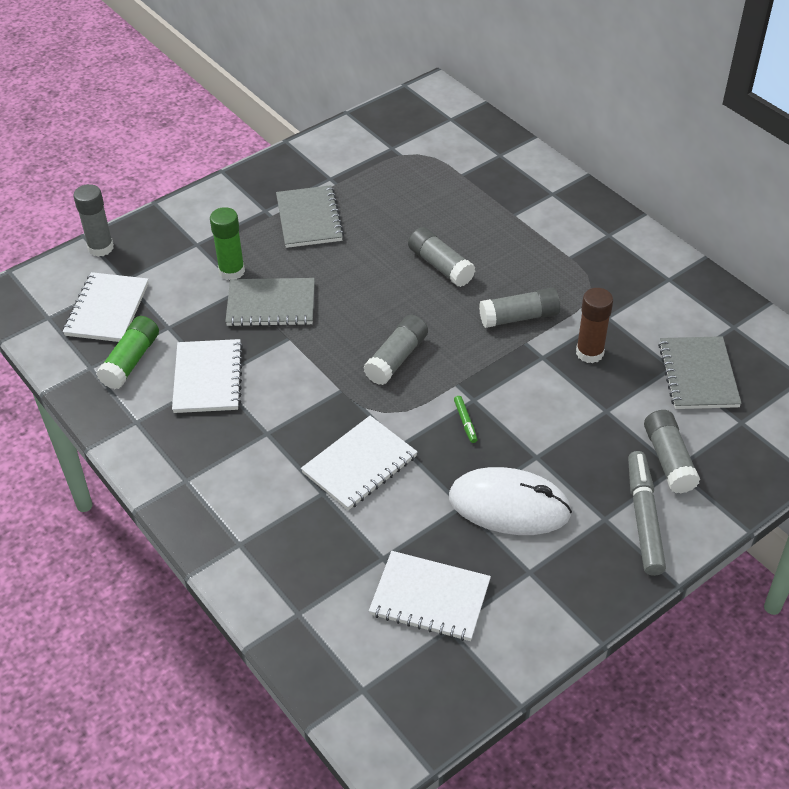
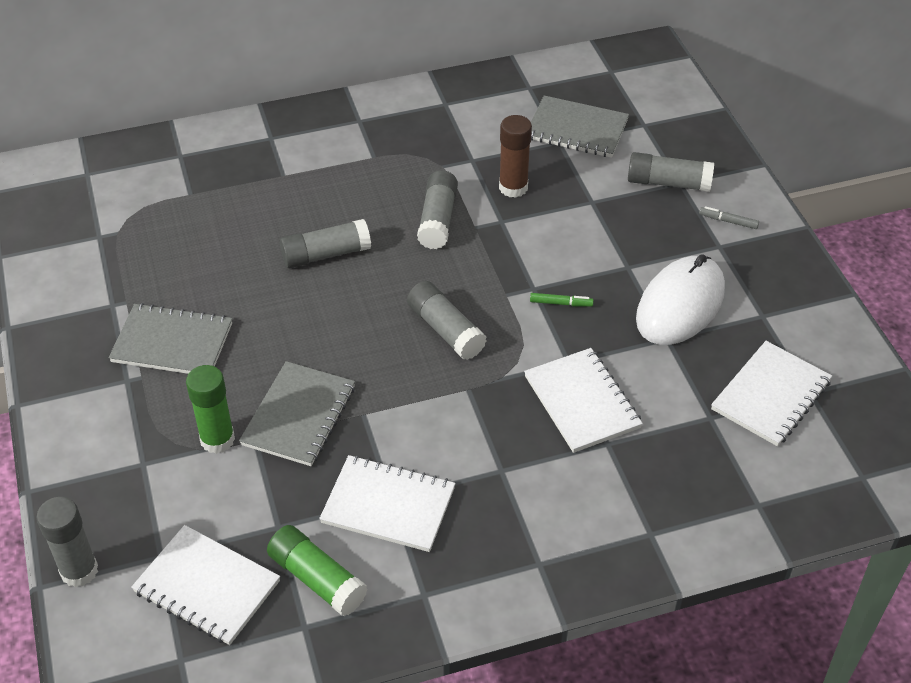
camera: 70 degrees left, 0 degrees up
(644, 518) = (728, 221): grey marker -> grey marker, size x0.44

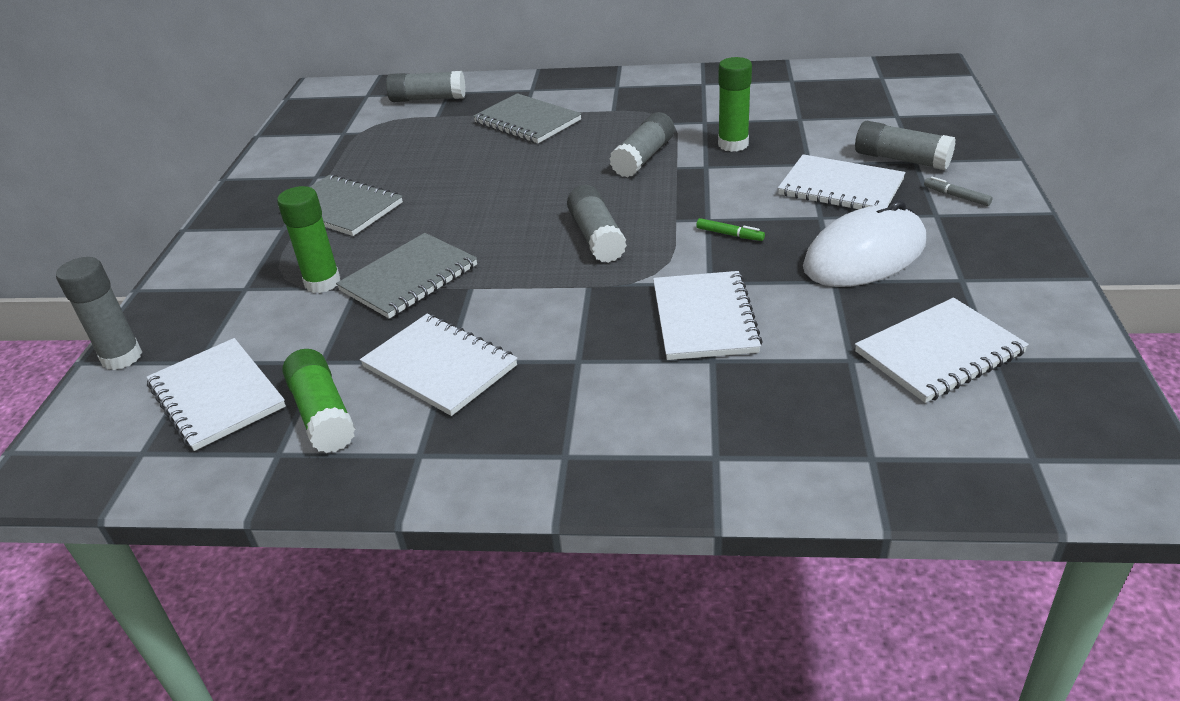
camera: 25 degrees right, 10 degrees down
(326, 254) = (522, 168): grey glue stick -> grey glue stick (428, 99)
(513, 187) = (733, 144): brown glue stick -> green glue stick
(576, 129) = (823, 112): grey notebook -> grey notebook (527, 121)
(631, 228) = (840, 187): none -> white notebook

